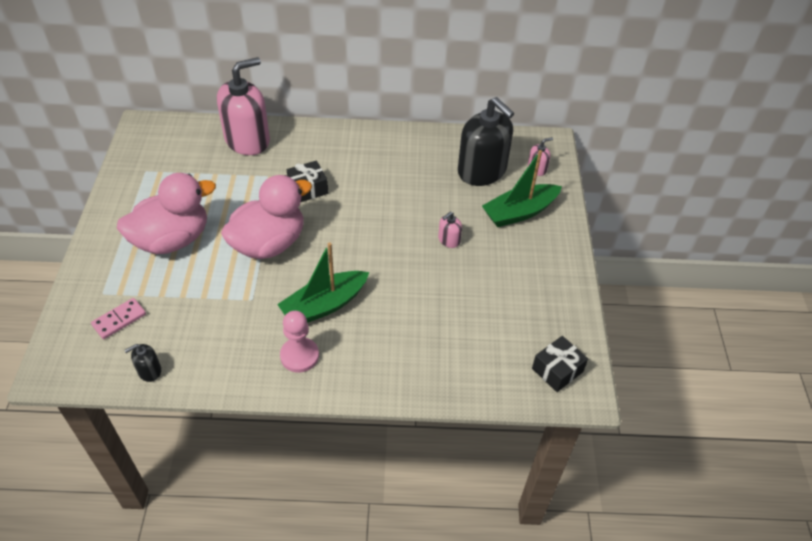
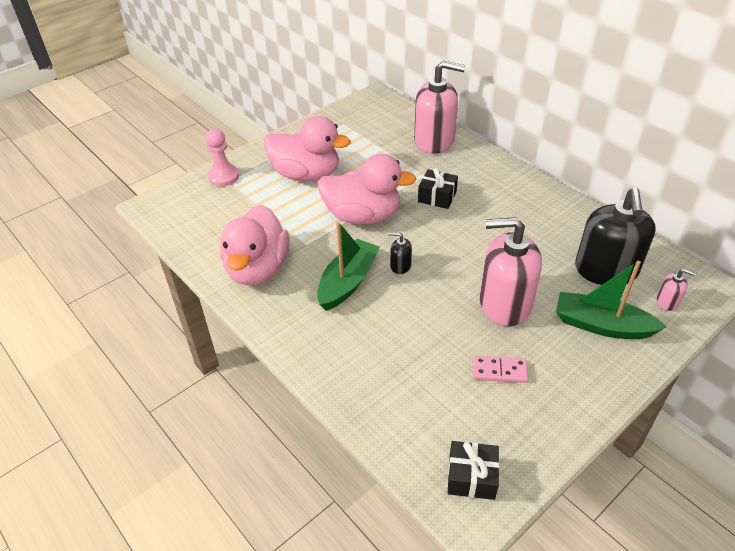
camera: 50 degrees right, 5 degrees down
(119, 320) = (218, 202): pink domino -> pink domino (500, 371)
(149, 371) = (195, 243): black soap dispenser -> black soap dispenser (400, 266)
(237, 349) = (257, 269): none -> pink duck
(299, 356) = (289, 303): pink pawn -> pink pawn (223, 177)
(324, 305) = (348, 282): green boat -> green boat turned 105 degrees clockwise
(449, 240) = (504, 303): pink soap dispenser -> pink soap dispenser, size x2.39

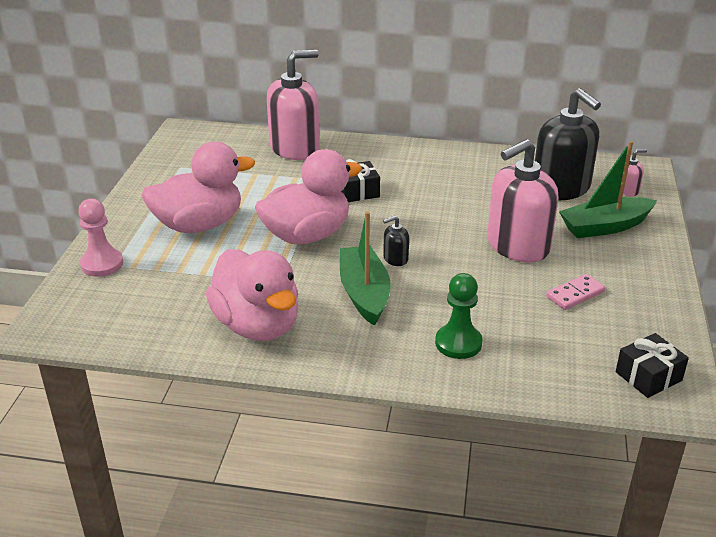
camera: 40 degrees left, 10 degrees down
(364, 358) = (458, 343): none -> green pawn

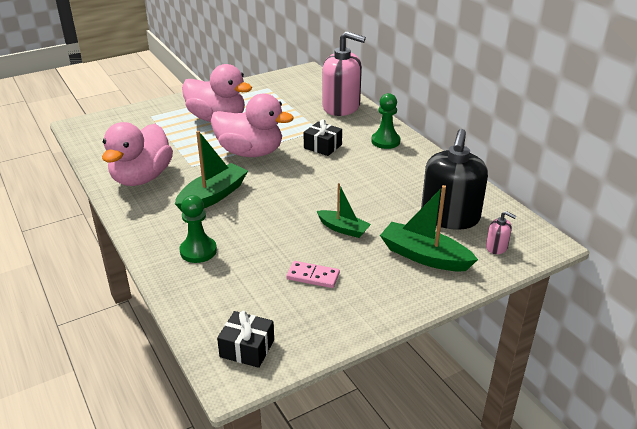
camera: 50 degrees right, 0 degrees up
(102, 264) = (147, 112): pink pawn -> none
(395, 258) = (264, 191): black soap dispenser -> none
(396, 157) = (385, 141): none -> green pawn
(517, 246) = (343, 229): pink soap dispenser -> green boat

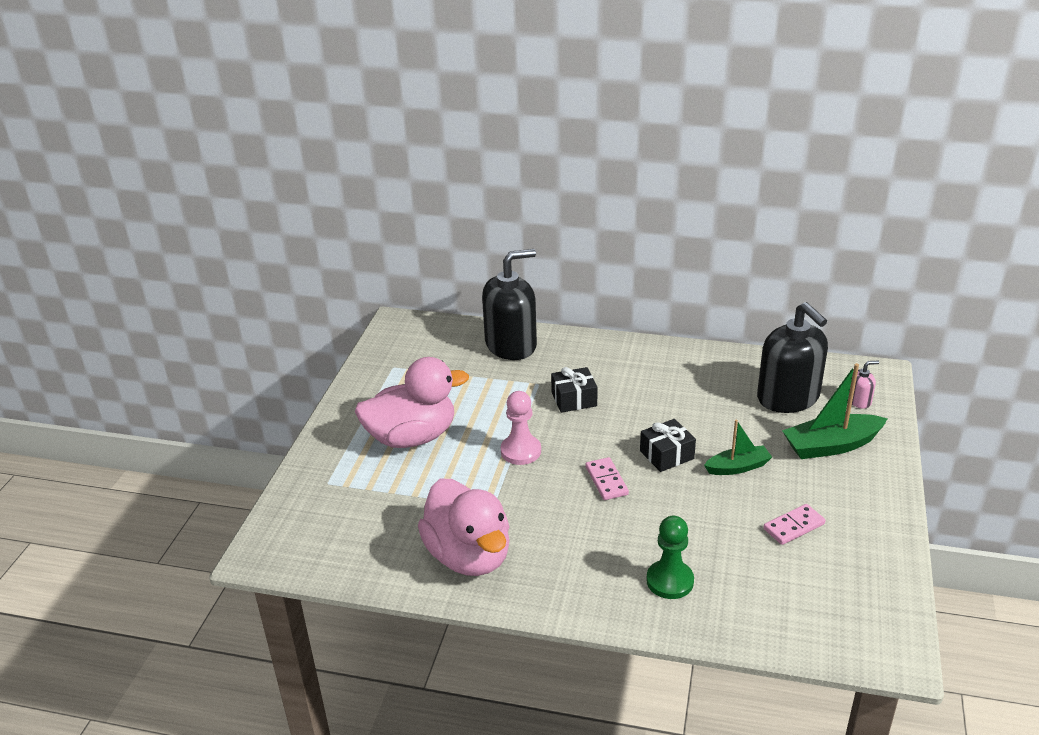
camera: 45 degrees left, 0 degrees up
(213, 196) = (577, 521): green boat -> none
(247, 348) = (862, 624): black gift -> black gift (666, 455)
(250, 152) = (521, 451): pink duck -> pink pawn
(262, 189) = (606, 481): none -> pink domino
(341, 107) = (511, 345): pink soap dispenser -> black soap dispenser
(385, 141) = (616, 358): green pawn -> none

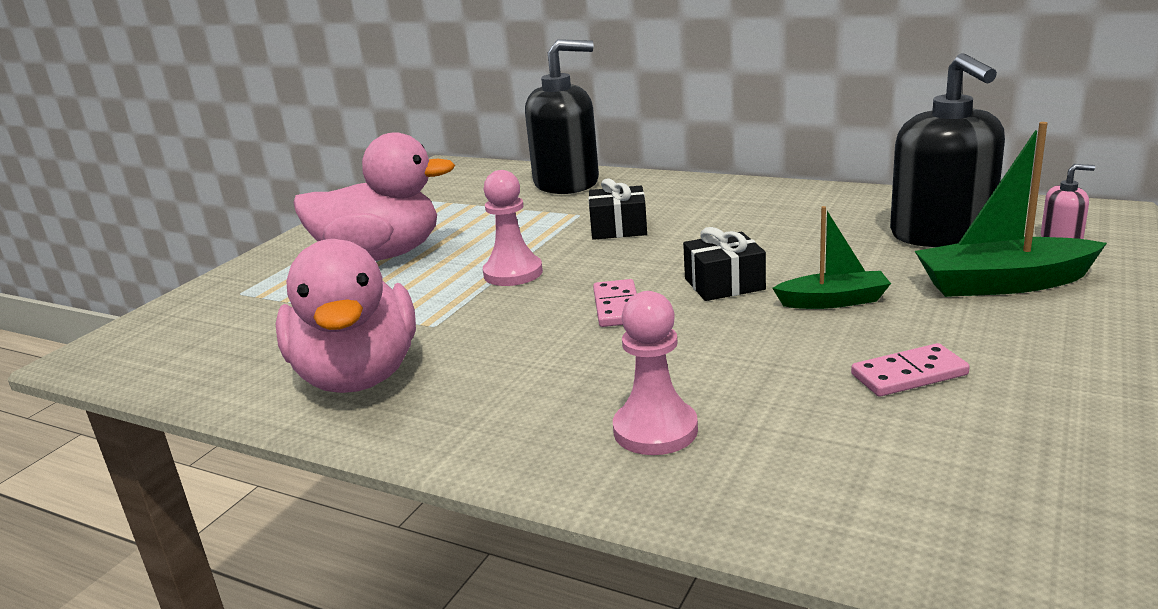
camera: 15 degrees right, 10 degrees down
(670, 581) = (655, 430): green pawn -> pink pawn

